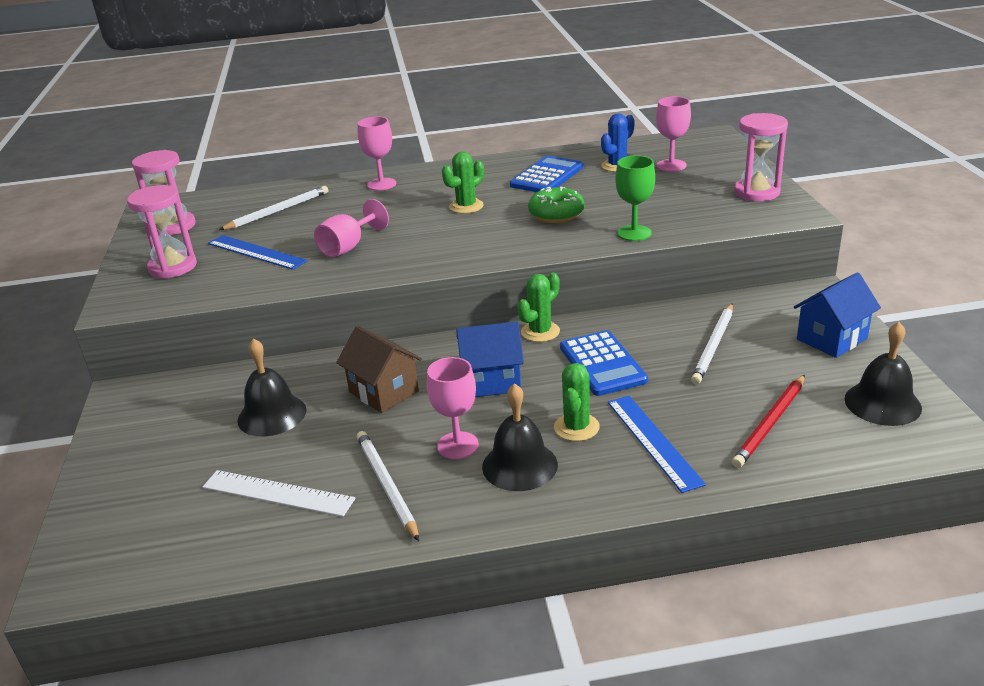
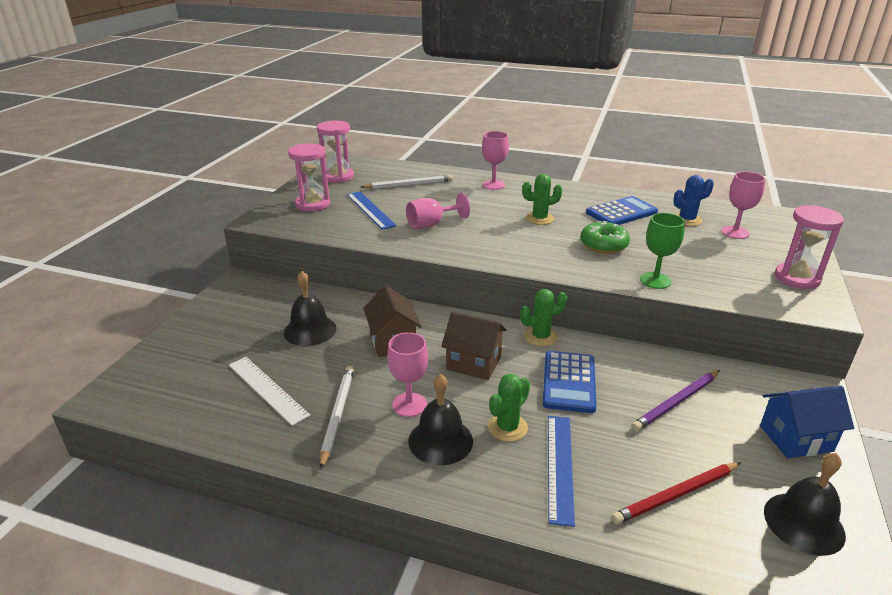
camera: 25 degrees right, 0 degrees up
(492, 381) = (473, 363): blue house -> brown house
(713, 346) = (676, 402): white pencil -> purple pencil

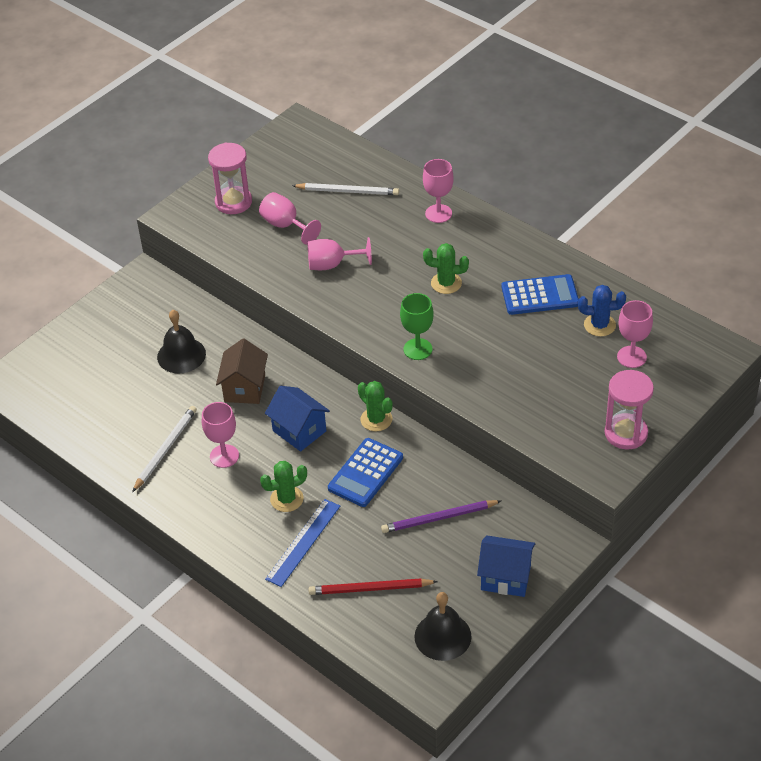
camera: 25 degrees right, 15 degrees up
(267, 389) = (123, 409): white ruler -> none
(338, 177) = (281, 158): pink hourglass -> none
(370, 210) = (285, 225): blue ruler -> pink goblet
(440, 440) = (230, 494): black bell -> none
(473, 363) = (299, 431): brown house -> blue house
(540, 337) = (376, 419): green cactus -> green cactus turned 45 degrees clockwise
(603, 245) = (479, 339): green donut -> none
(655, 280) = (487, 398): green goblet -> green goblet (417, 349)

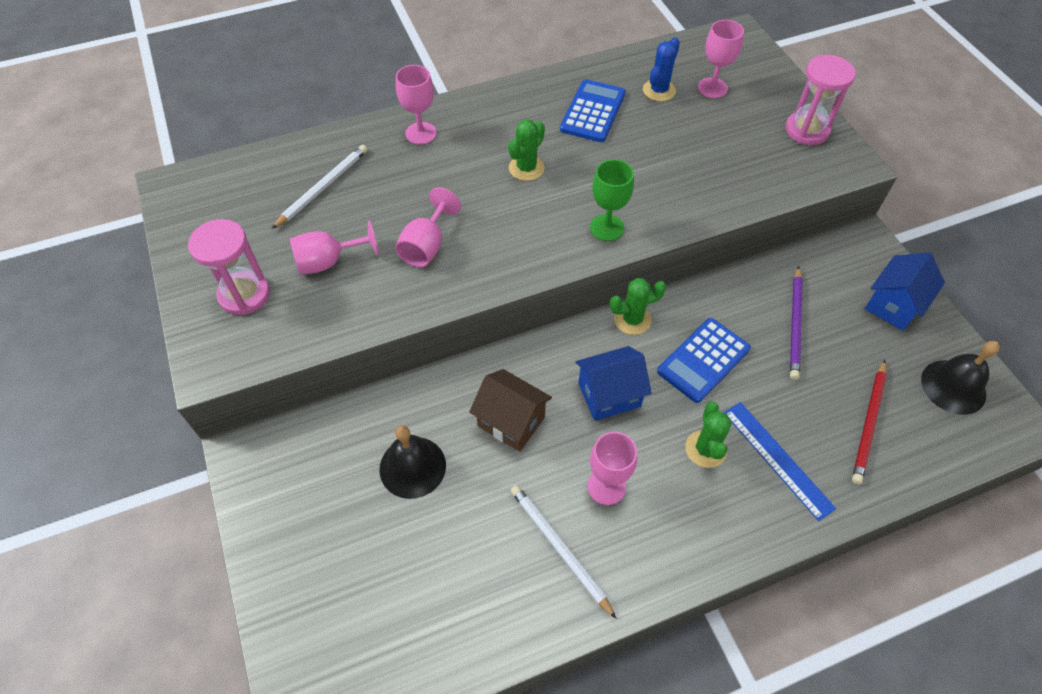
camera: 65 degrees left, 10 degrees up
(365, 473) = (703, 360): blue calculator -> blue calculator turned 75 degrees clockwise

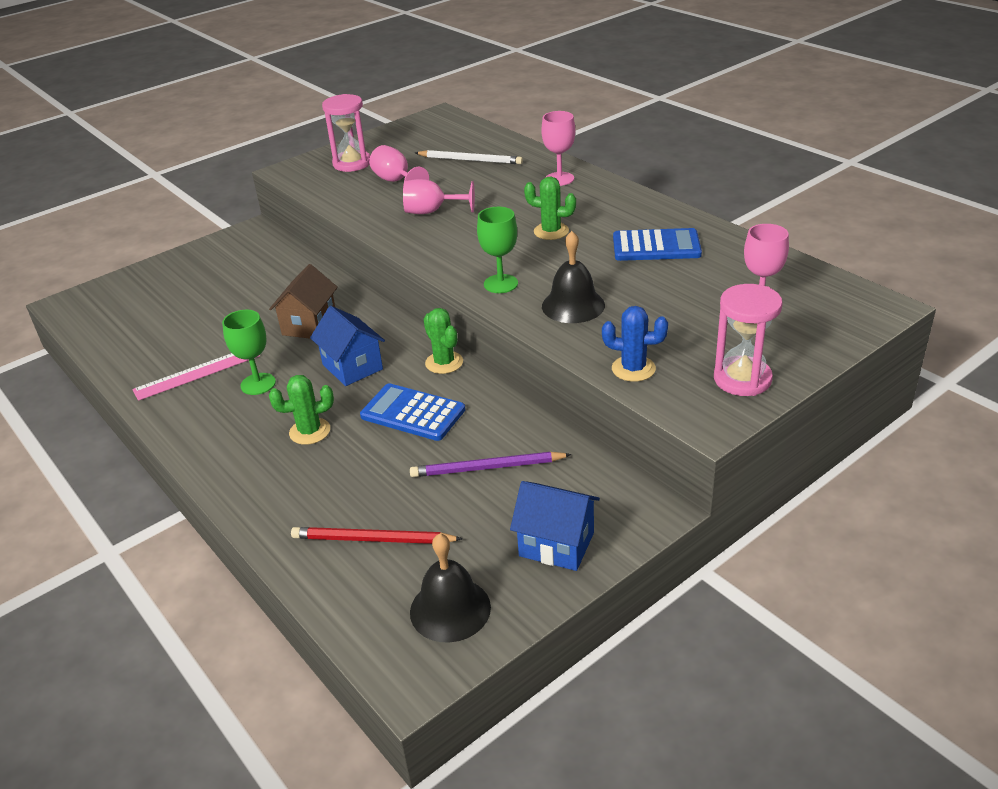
camera: 75 degrees right, 20 degrees down
(412, 467) = (257, 293): black bell -> black bell (573, 305)
(559, 548) = (197, 373): white pencil -> pink ruler
(606, 487) = (258, 384): pink goblet -> green goblet
(659, 90) = (723, 275): blue cactus -> blue cactus (633, 369)
(777, 459) = (310, 478): blue ruler -> none

